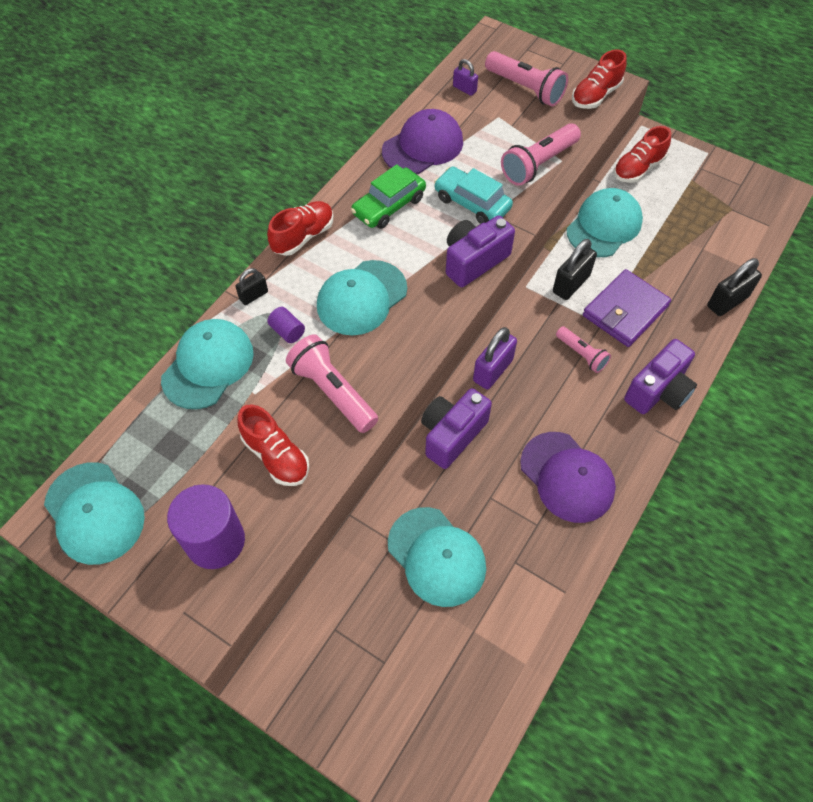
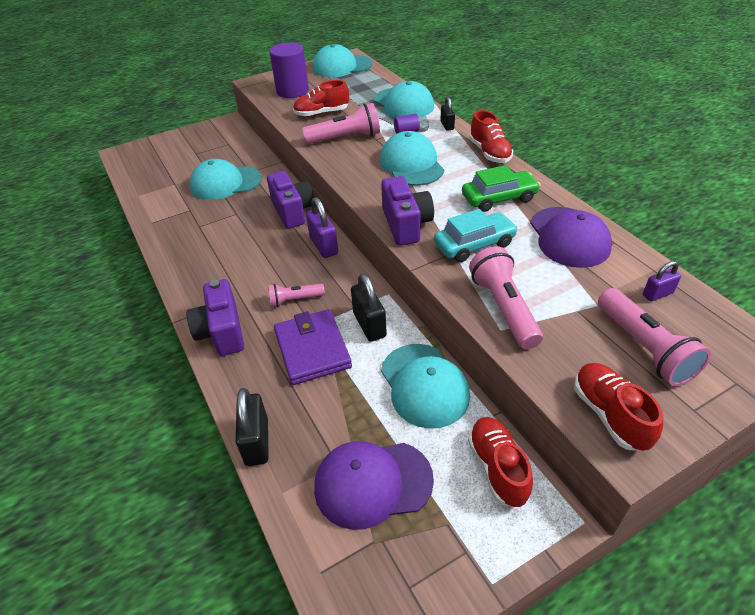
camera: 120 degrees right, 15 degrees down
(389, 206) = (499, 198): green car -> green car turned 90 degrees clockwise
(525, 88) = (644, 347): pink flashlight -> pink flashlight turned 90 degrees counterclockwise
(567, 477) = (212, 251): purple cap -> purple cap (372, 483)

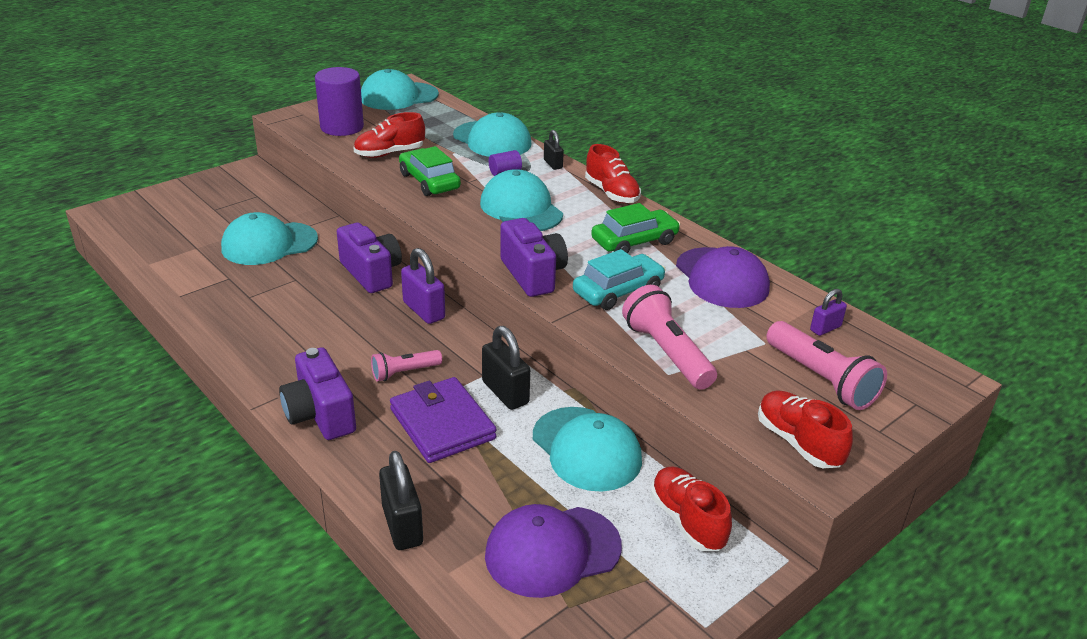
camera: 15 degrees left, 10 degrees down
(345, 138) = (429, 181): pink flashlight -> green car

